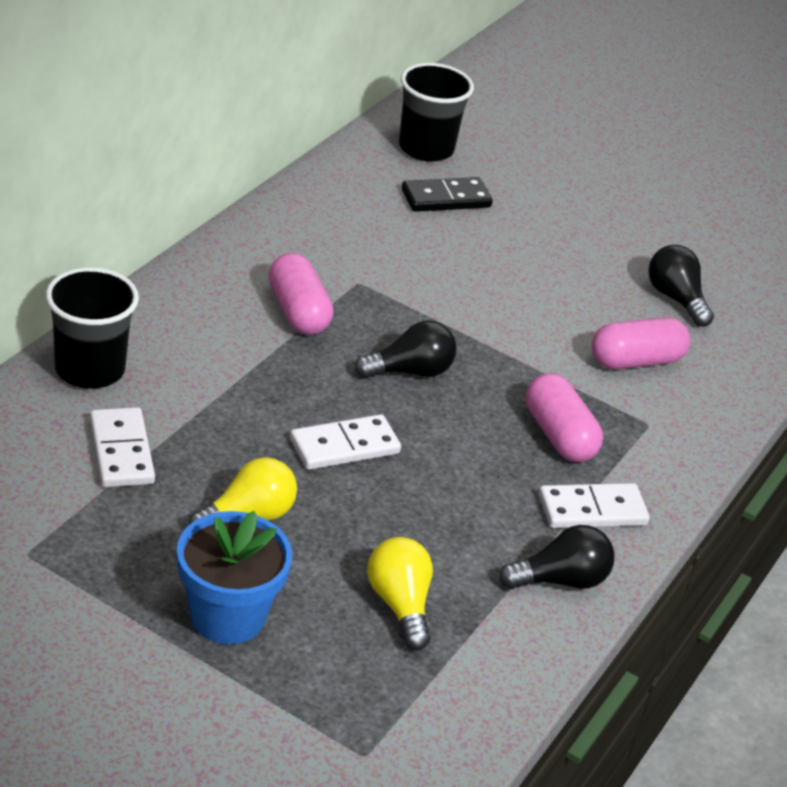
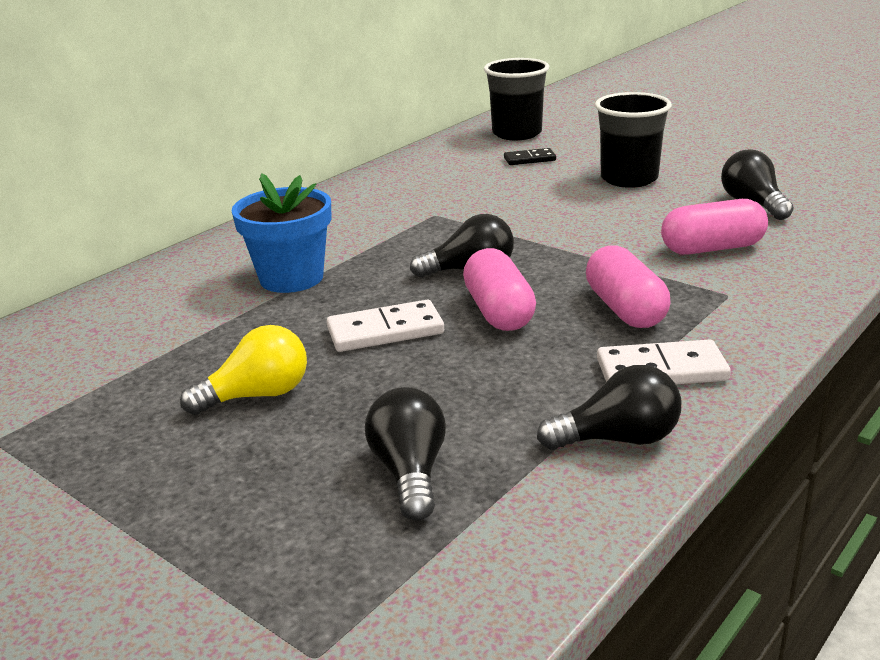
camera: 15 degrees right, 10 degrees down
(90, 369) = (148, 289): black cup -> black cup (629, 179)
(121, 451) = (146, 348): white domino -> none
(227, 616) = (193, 493): blue flower pot -> blue flower pot (291, 278)
(298, 312) = (369, 237): pink capsule -> pink capsule (499, 312)
(400, 605) = (410, 473): yellow light bulb -> black light bulb
(446, 199) = (529, 159): black domino -> black domino, size x0.63

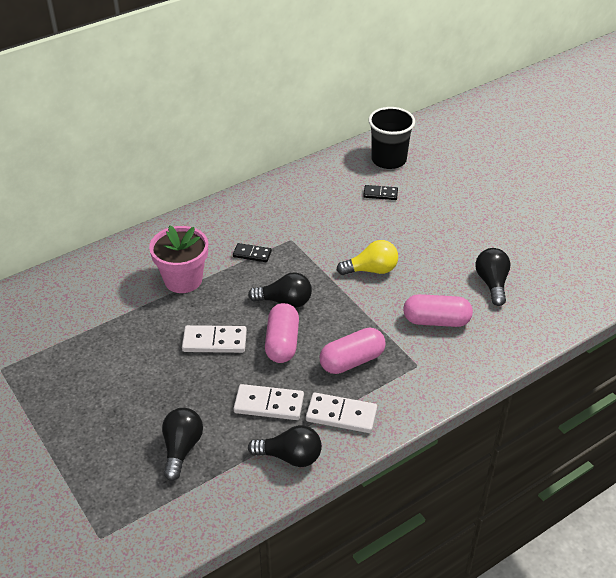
camera: 15 degrees right, 15 degrees up
(257, 395) = (131, 373): yellow light bulb -> yellow light bulb (371, 270)
(291, 278) = (183, 280): blue flower pot -> pink flower pot
(386, 236) = (252, 254): none -> black domino
(530, 383) = (269, 404): none -> white domino
(625, 309) = (352, 361): pink capsule -> pink capsule turned 60 degrees clockwise
(629, 179) = (431, 234): black cup -> none

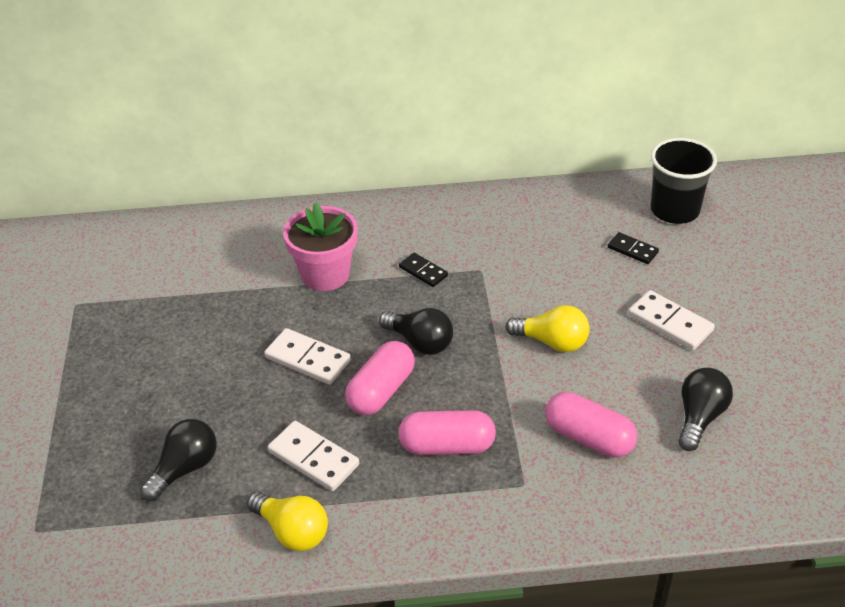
camera: 30 degrees right, 0 degrees up
(290, 457) = (292, 531): black light bulb -> yellow light bulb
(341, 415) = (386, 507): white domino -> white domino (670, 323)

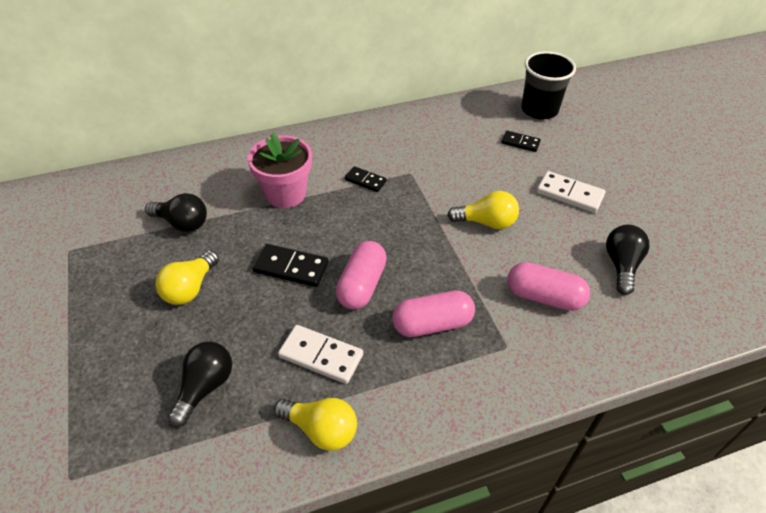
camera: 15 degrees left, 5 degrees up
(193, 364) = (190, 288): none -> yellow light bulb
(308, 359) = (291, 267): white domino -> black domino
(420, 342) = (381, 238): black light bulb -> black light bulb (182, 223)

